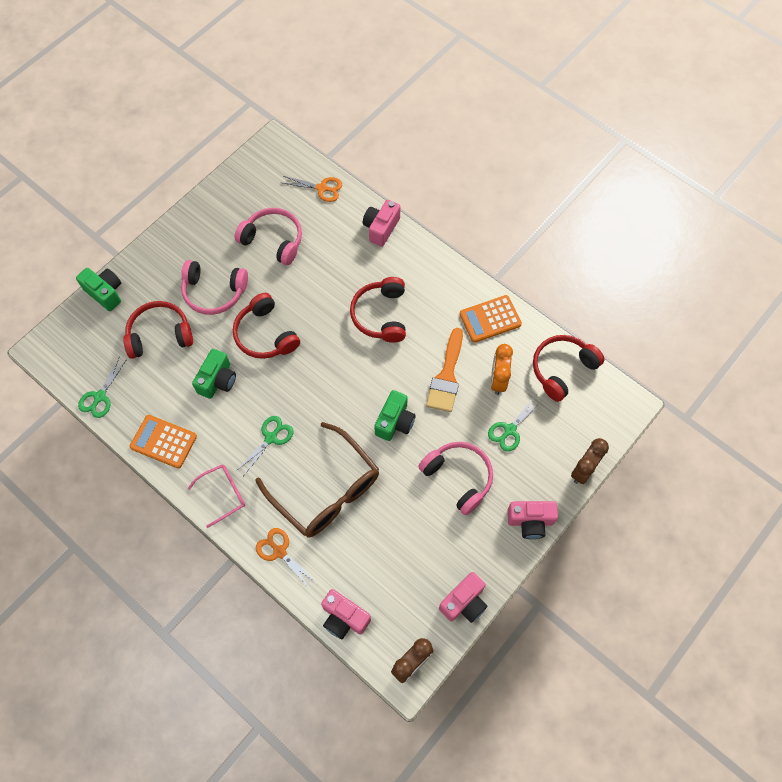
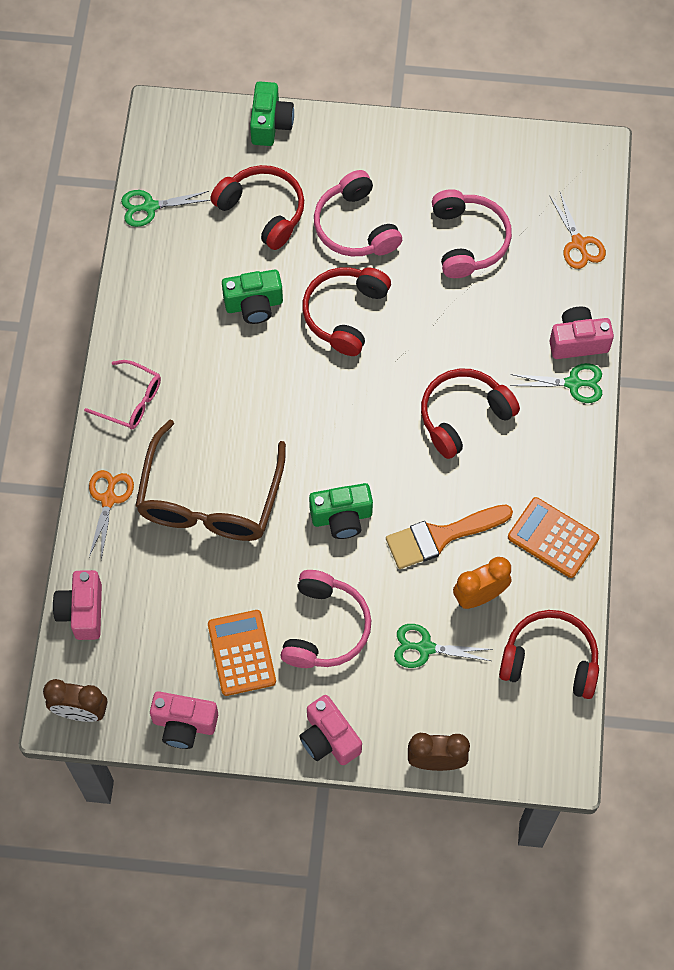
camera: 55 degrees right, 0 degrees up
(163, 442) = (146, 303): orange calculator -> orange calculator (241, 653)
(271, 438) = (228, 403): green scissors -> green scissors (573, 383)

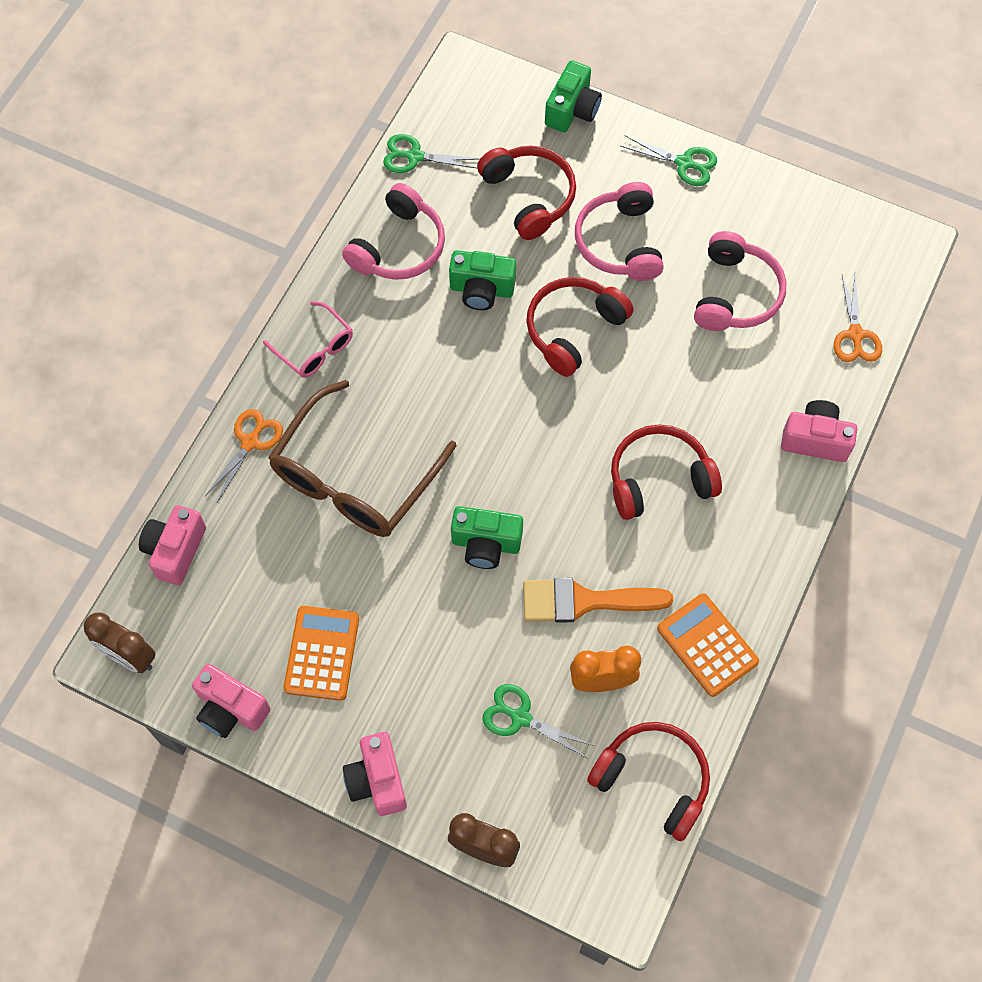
camera: 20 degrees right, 0 degrees up
(325, 628) = (421, 657): pink headphones -> pink headphones (398, 247)
(573, 383) = (793, 483): green scissors -> green scissors (684, 163)

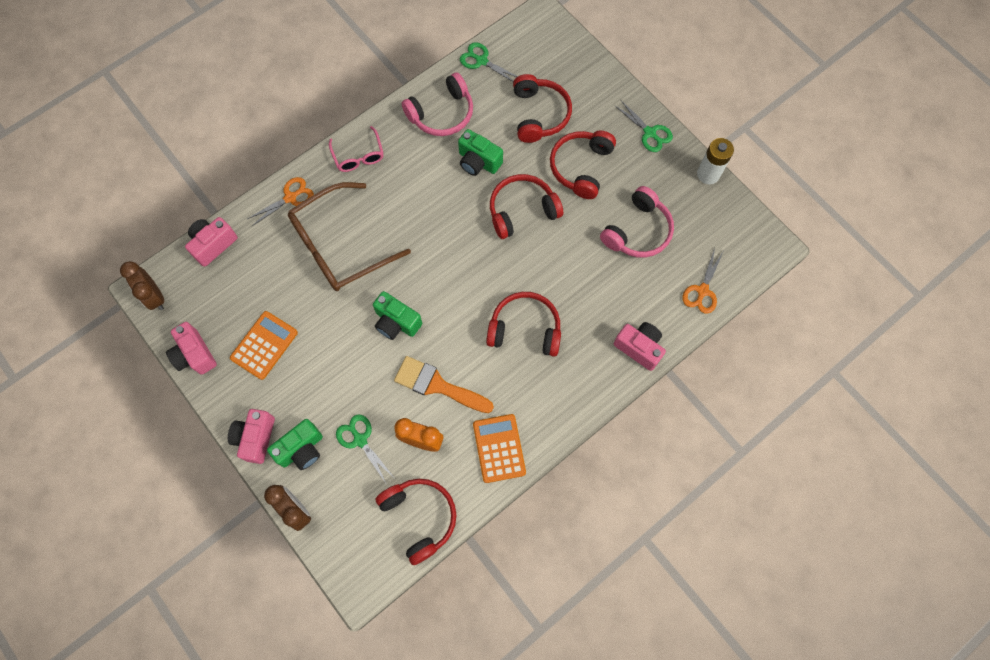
camera: 25 degrees right, 5 degrees up
(572, 110) = (596, 70): green camera -> green camera (301, 449)
(620, 242) = (581, 167): pink headphones -> red headphones
(785, 186) = (708, 174): none -> white battery

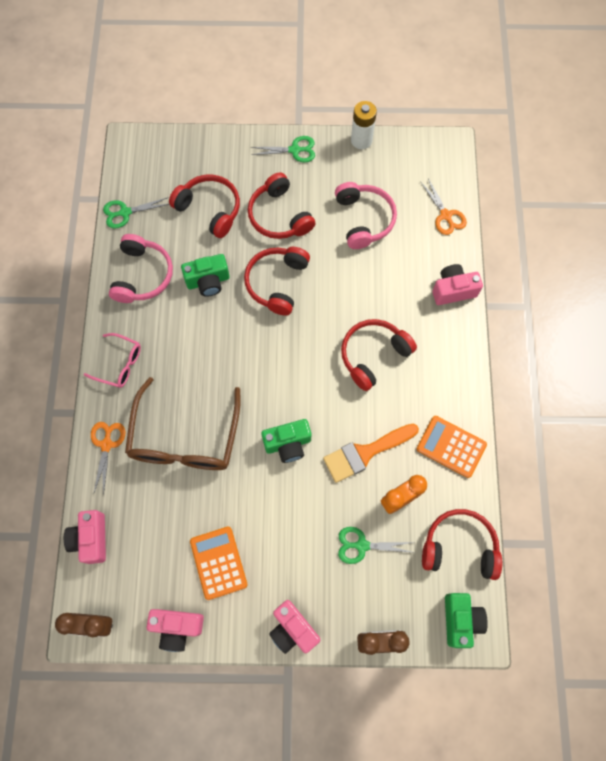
camera: 50 degrees left, 0 degrees up
(301, 449) = (332, 598): green camera -> green camera (460, 620)

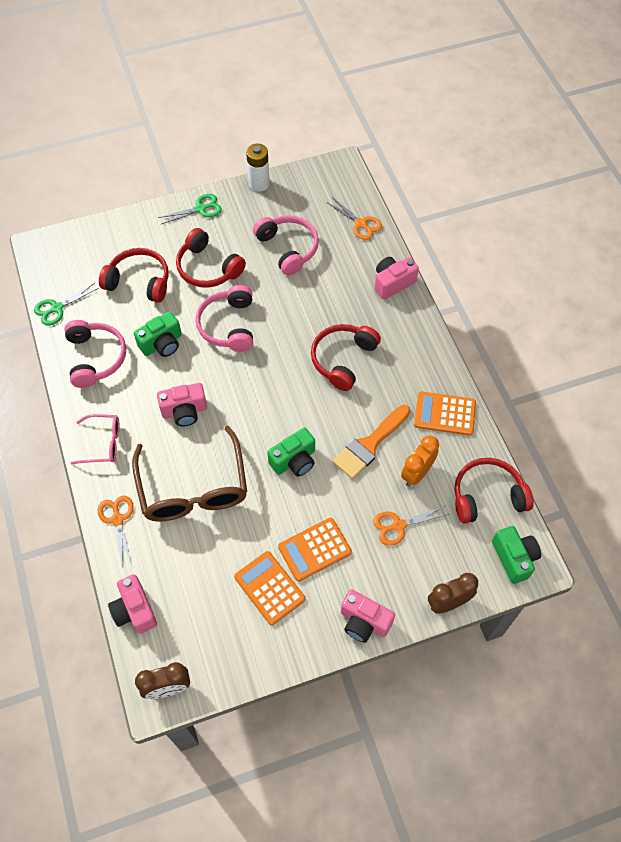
camera: 20 degrees left, 10 degrees down
(177, 627) = (252, 661): pink camera -> pink camera (184, 411)
(274, 540) = (314, 549): none -> orange calculator
(277, 283) = (228, 325): red headphones -> pink headphones
(362, 545) = (398, 525): green scissors -> orange scissors

